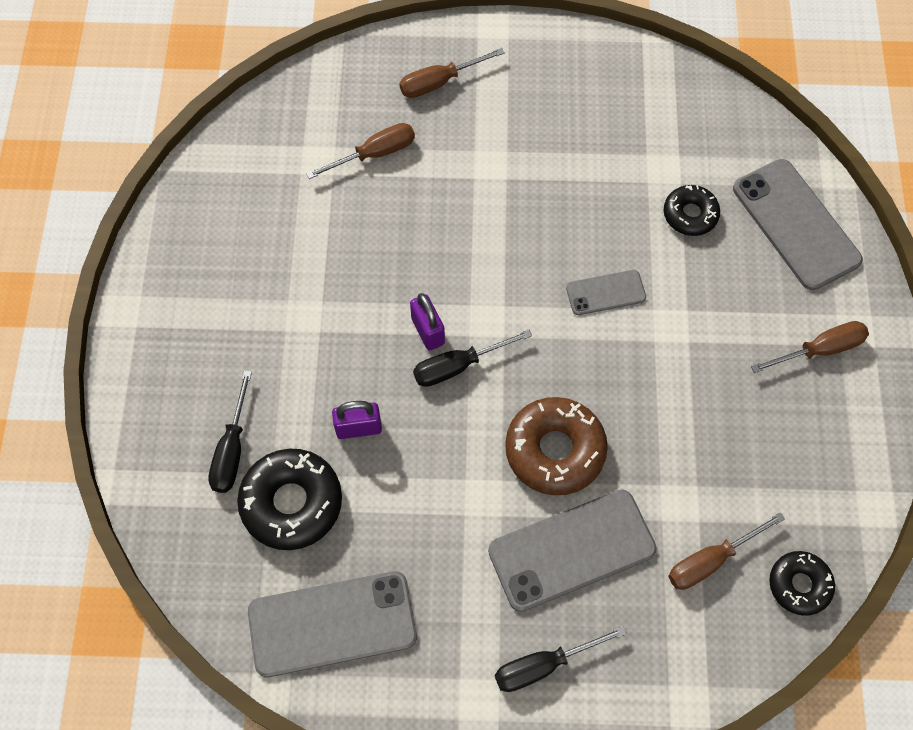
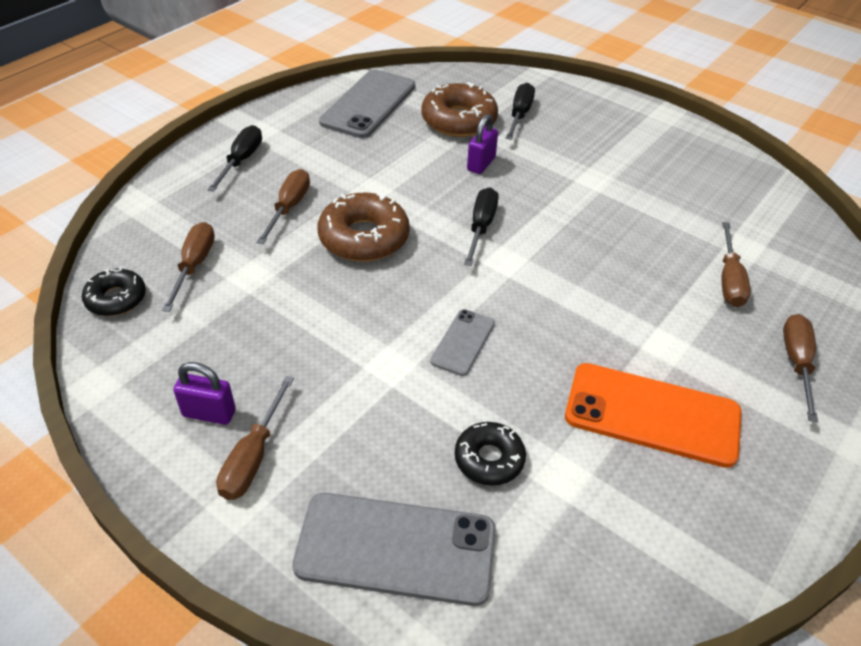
camera: 125 degrees right, 20 degrees down
(232, 449) = (519, 115): black screwdriver -> black screwdriver turned 60 degrees clockwise
(292, 503) = (459, 120): black donut -> brown donut
(427, 331) = (526, 227): purple padlock -> purple padlock (209, 413)
(567, 144) = (652, 414): none -> orange phone
(572, 550) = (289, 207): grey phone -> brown screwdriver

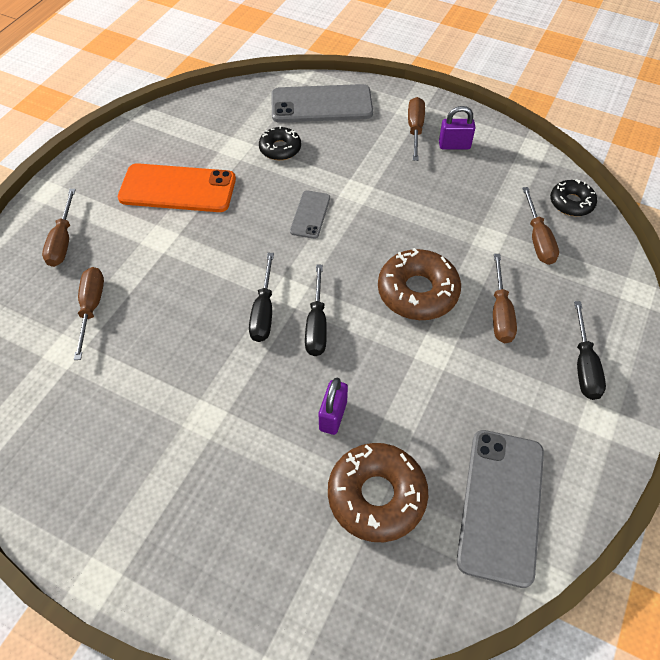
camera: 170 degrees right, 10 degrees up
(519, 115) = (300, 529): black screwdriver -> black screwdriver (264, 311)

